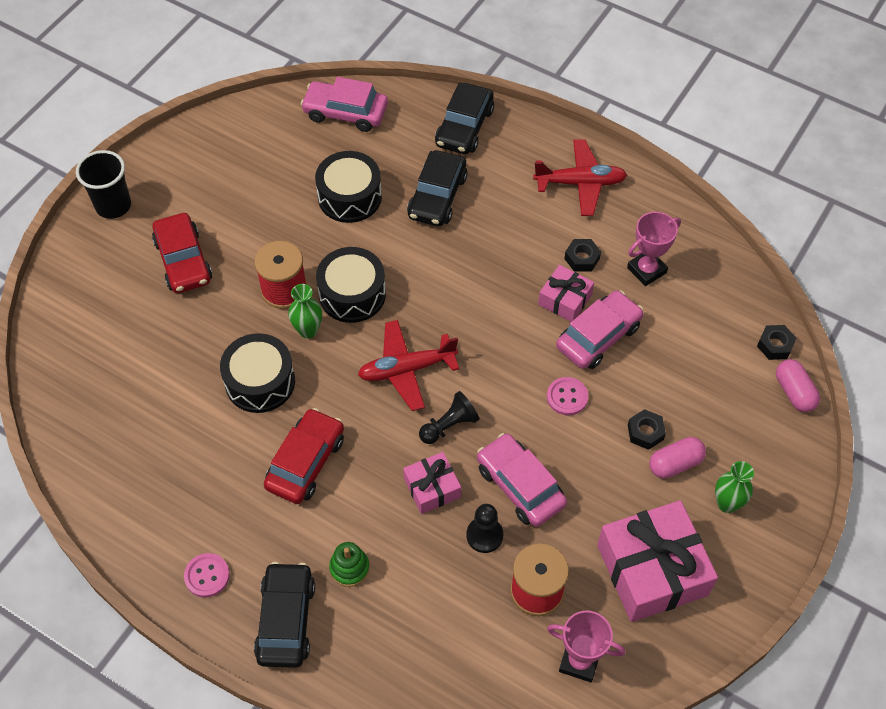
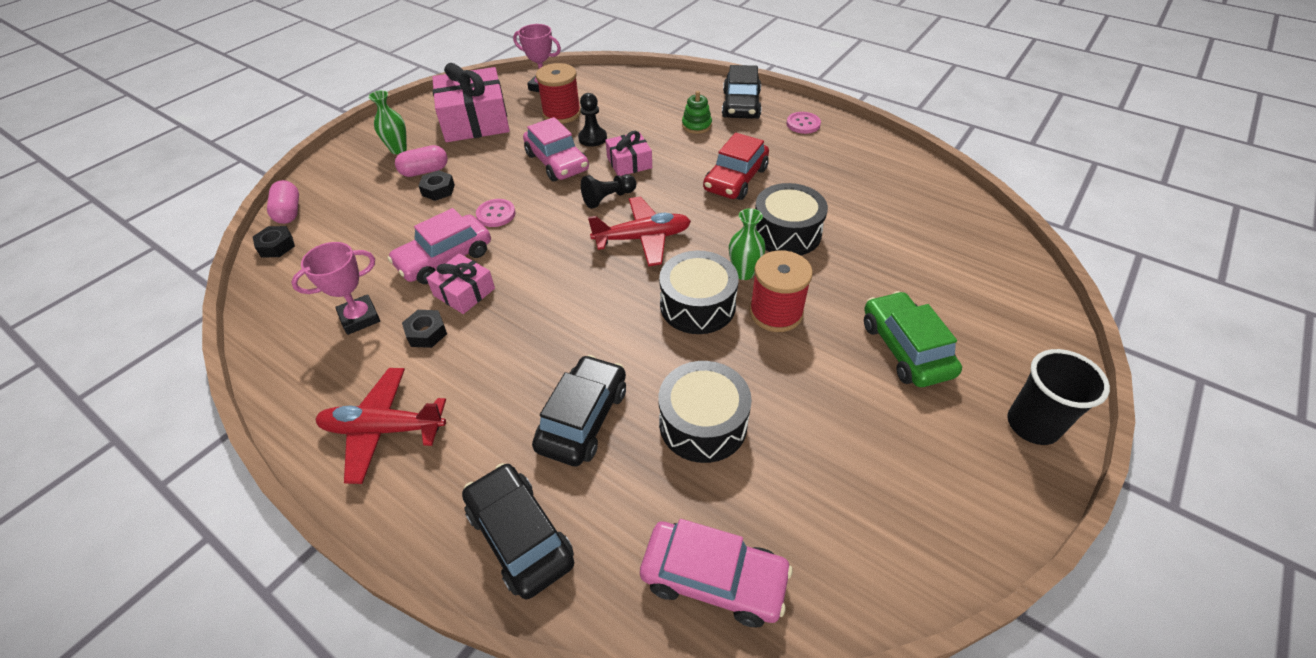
camera: 175 degrees left, 10 degrees down
(183, 261) = (905, 348): red car -> green car
(464, 127) = (520, 536): black car -> black car turned 60 degrees counterclockwise

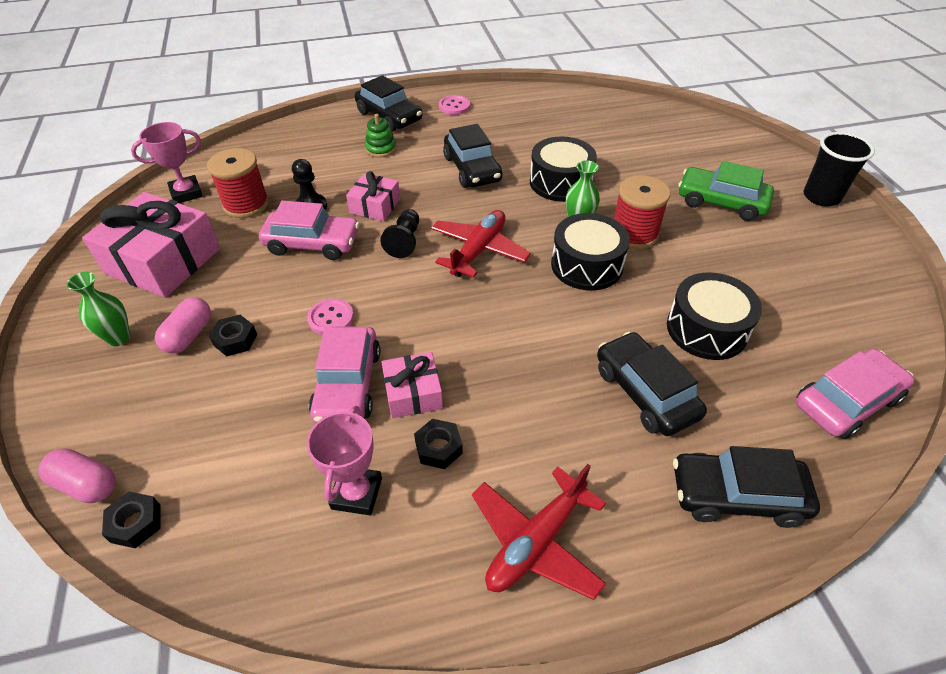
camera: 50 degrees left, 0 degrees up
(735, 179) = (472, 169): red car -> black car

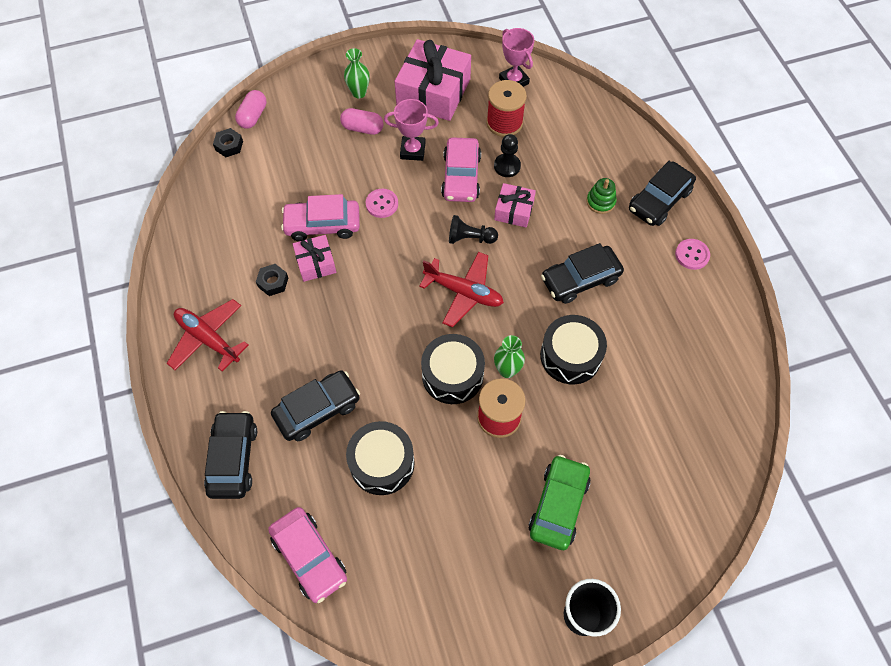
camera: 85 degrees right, 15 degrees up
(235, 340) = (359, 154): black nut -> none
(357, 493) = (243, 243): pink trophy -> pink trophy (412, 151)

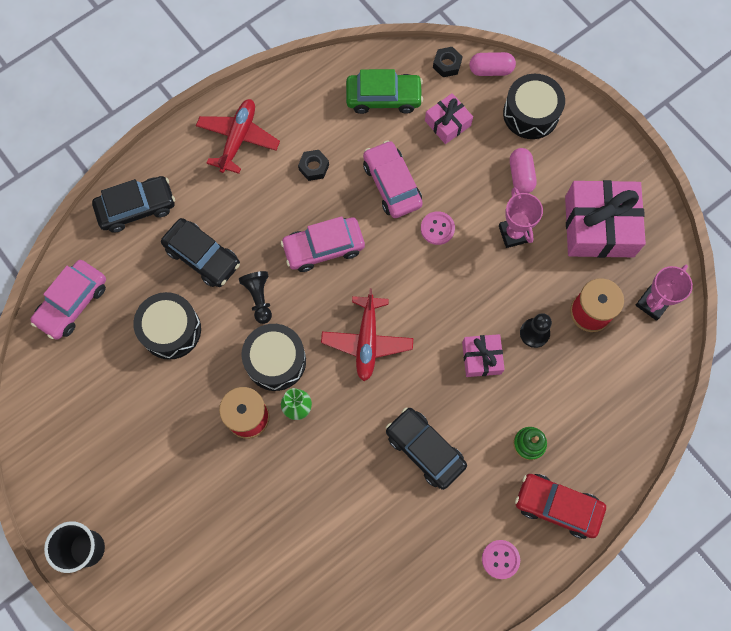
camera: 70 degrees right, 10 degrees up
(316, 263) = (348, 195): pink gift -> pink gift (447, 123)
(359, 93) = (564, 154): green vase -> none
(461, 176) = (502, 292): pink car -> pink car (323, 248)
(470, 238) = (431, 326): black pawn -> black pawn (259, 298)
(558, 505) = (179, 498): green car -> green car (383, 97)
(570, 356) = (334, 465): black drum -> black drum (531, 113)
(659, 200) = (557, 506): black car -> red car

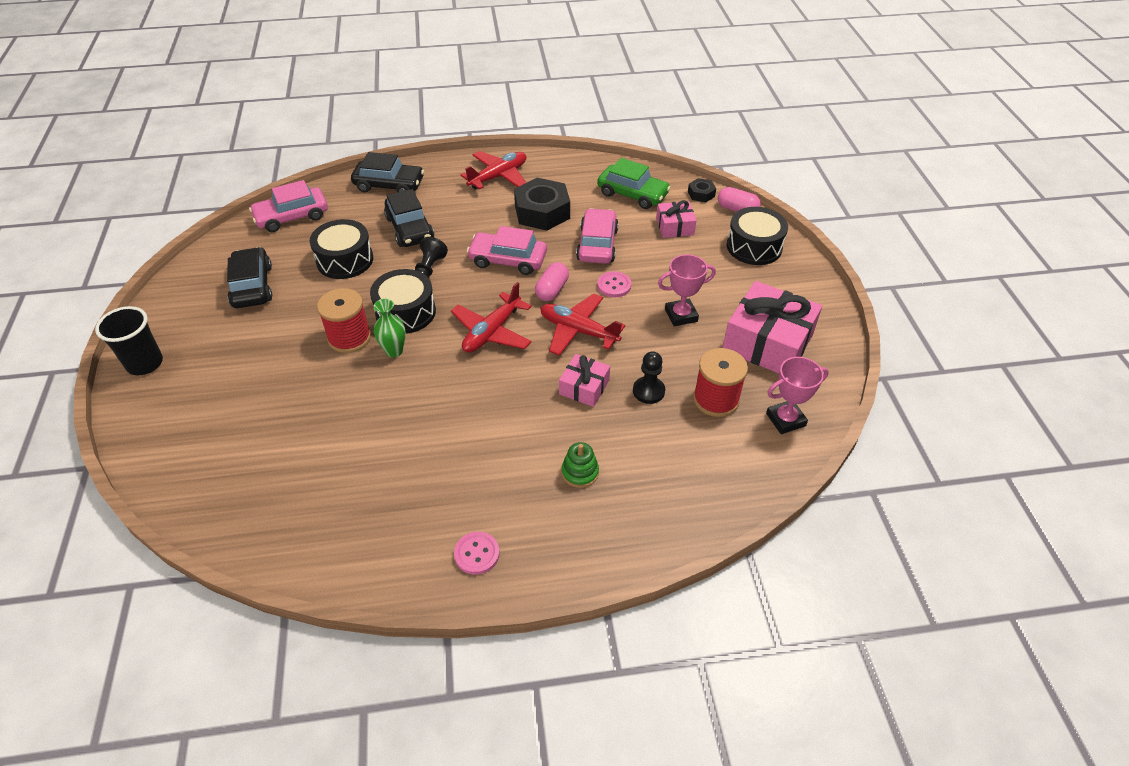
camera: 30 degrees right, 25 degrees down
(314, 167) = (542, 212): black nut -> black nut, size x2.08
(425, 449) = (477, 430): black car -> black car (252, 286)
(439, 299) = (578, 331): none -> red plane
(514, 233) = (681, 315): pink trophy -> pink trophy turned 60 degrees clockwise
(521, 175) = (716, 281): pink capsule -> pink capsule (552, 290)
(557, 506) = (569, 538): red car -> none

